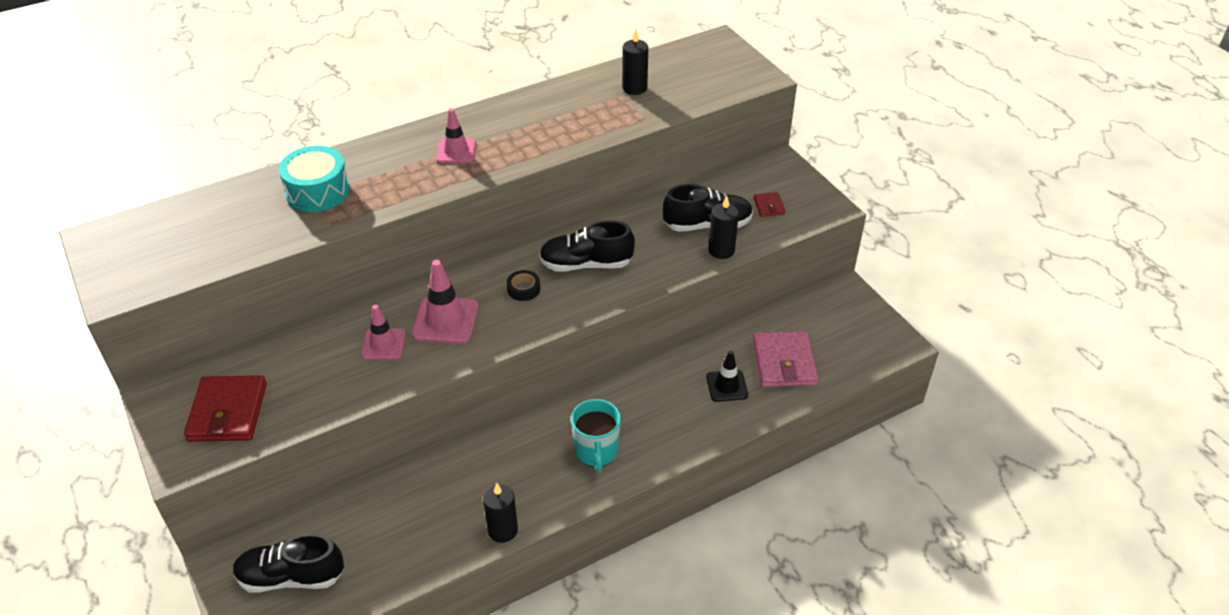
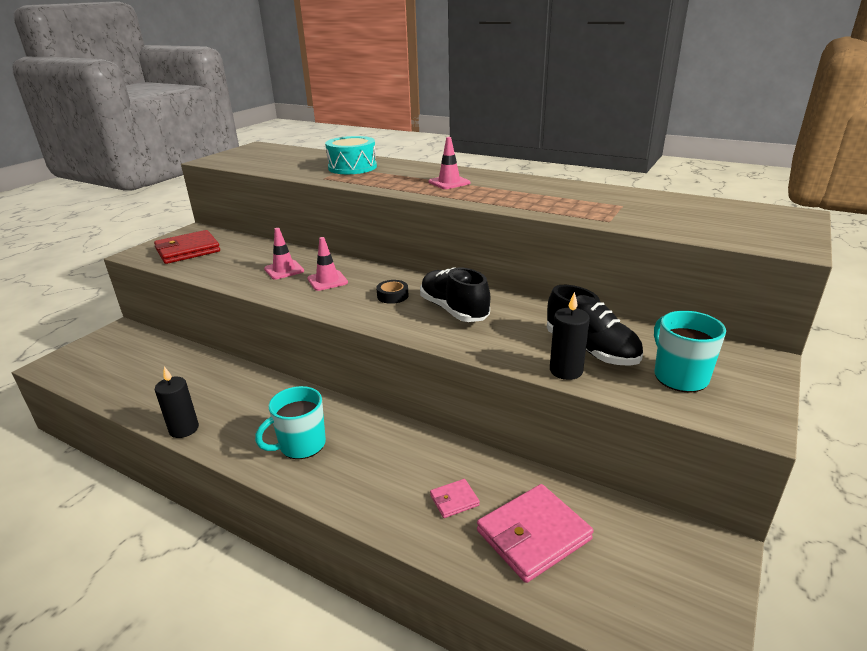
camera: 60 degrees right, 15 degrees down
(291, 577) = (111, 357): black shoe -> none
(445, 320) = (327, 281): pink traffic cone -> pink traffic cone, size x0.66
(634, 88) = (642, 206): black candle -> none
(727, 386) = (454, 500): black traffic cone -> pink wallet
(769, 206) = (679, 376): red wallet -> turquoise mug

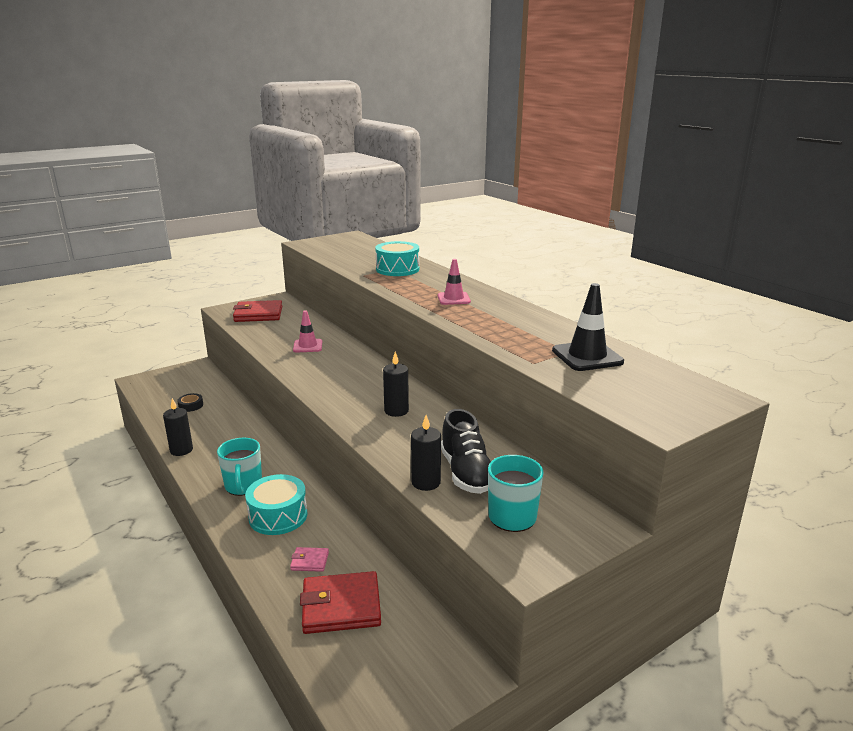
camera: 25 degrees right, 5 degrees down
(301, 445) = (243, 486): turquoise mug -> turquoise mug turned 90 degrees counterclockwise
(327, 281) = (329, 362): pink traffic cone -> none
(372, 464) = (278, 516): none -> turquoise drum
(392, 296) = (363, 387): black tape -> black tape (191, 405)
(454, 310) = (396, 411): black shoe -> black candle
(533, 535) = (341, 606): pink wallet -> red wallet
(644, 206) = (587, 356): none -> black traffic cone

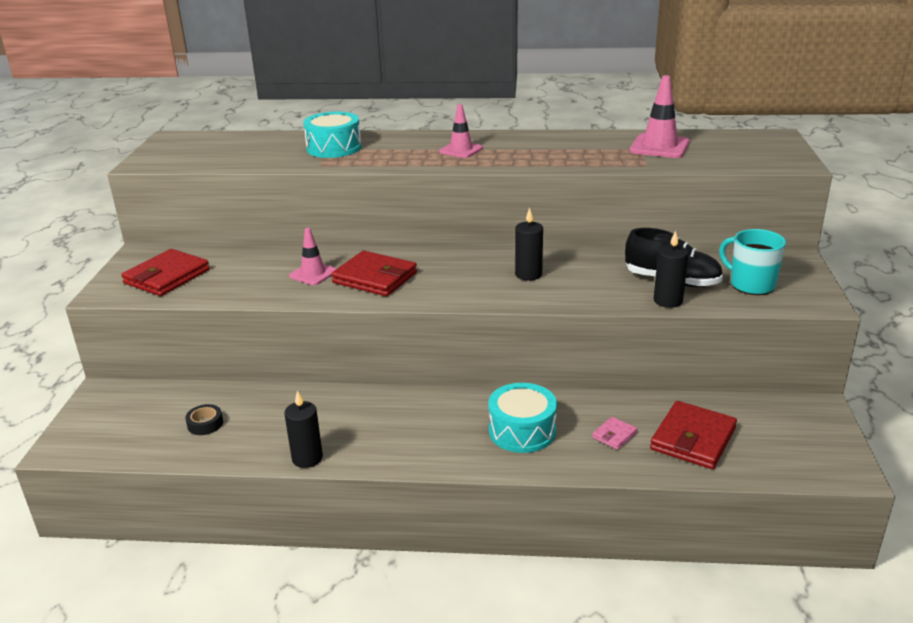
camera: 50 degrees left, 5 degrees up
(243, 486) = (442, 436): turquoise mug -> none
(325, 364) = (375, 278): none -> red wallet
(587, 356) = (659, 147): black traffic cone -> pink traffic cone

